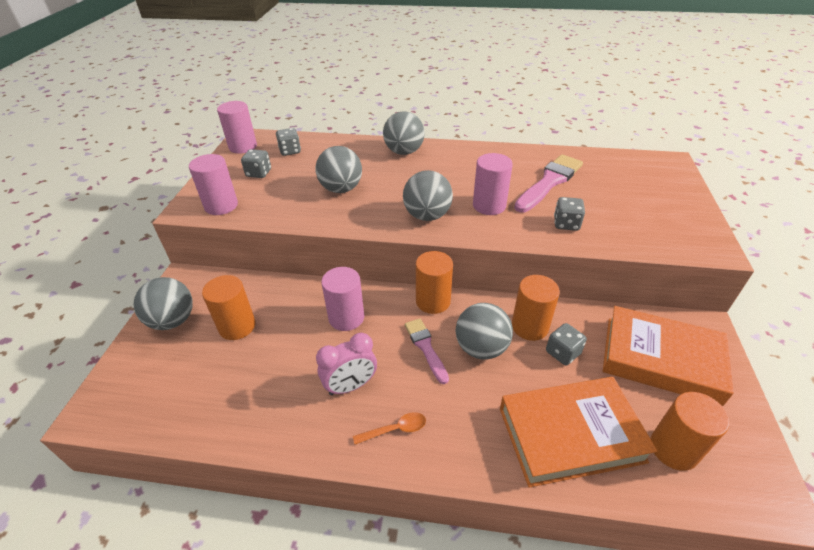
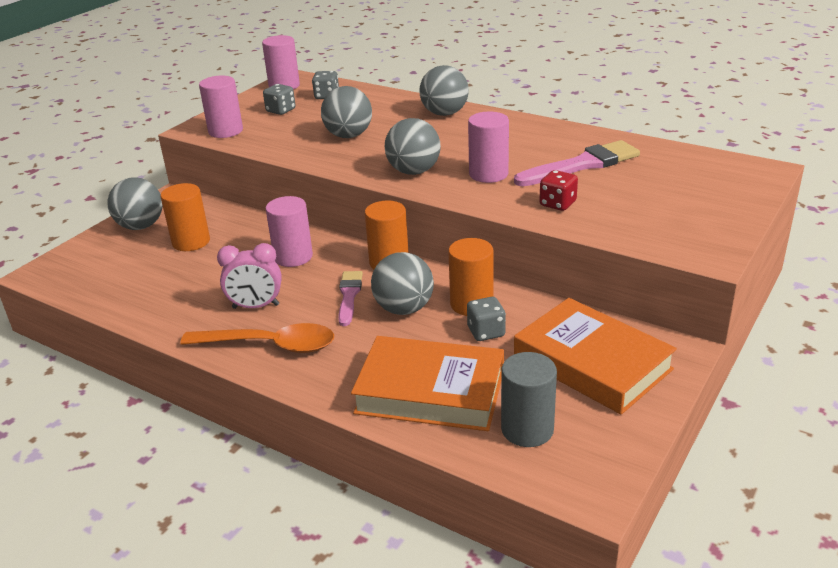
camera: 25 degrees right, 10 degrees down
(395, 429) = (269, 345): orange spoon -> orange spoon, size x2.04
(566, 224) = (557, 204): grey dice -> red dice
(673, 449) = (527, 429): orange cylinder -> grey cylinder

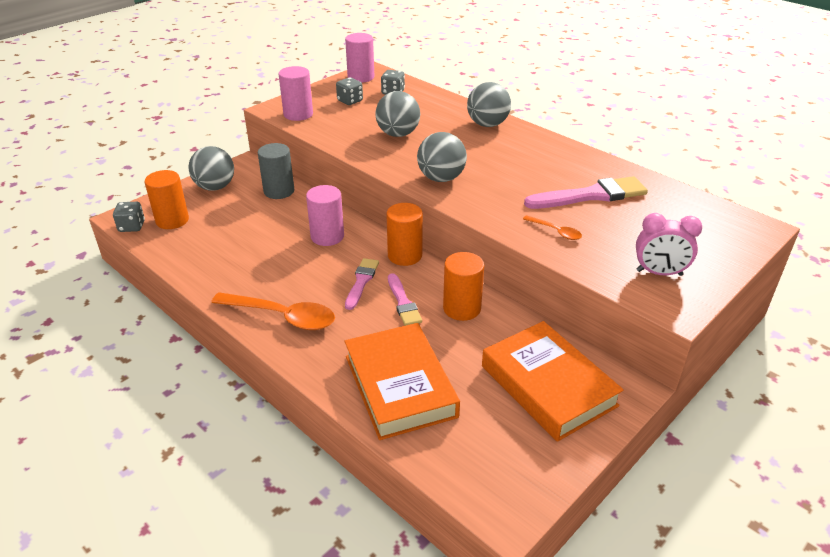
camera: 10 degrees right, 5 degrees up
(191, 242) = (250, 208): orange cylinder -> orange cylinder (172, 220)
(256, 306) = (282, 278): pink clock -> pink clock (659, 273)
(404, 309) = (403, 302): grey ball -> pink brush
(430, 391) = (400, 386): orange book -> orange book turned 45 degrees clockwise
(486, 332) = (465, 338): grey dice -> grey dice (132, 226)
(488, 174) = (505, 191): pink cylinder -> none
(527, 429) = (470, 439): grey cylinder -> grey cylinder (279, 191)
(557, 204) = (555, 231): red dice -> orange spoon

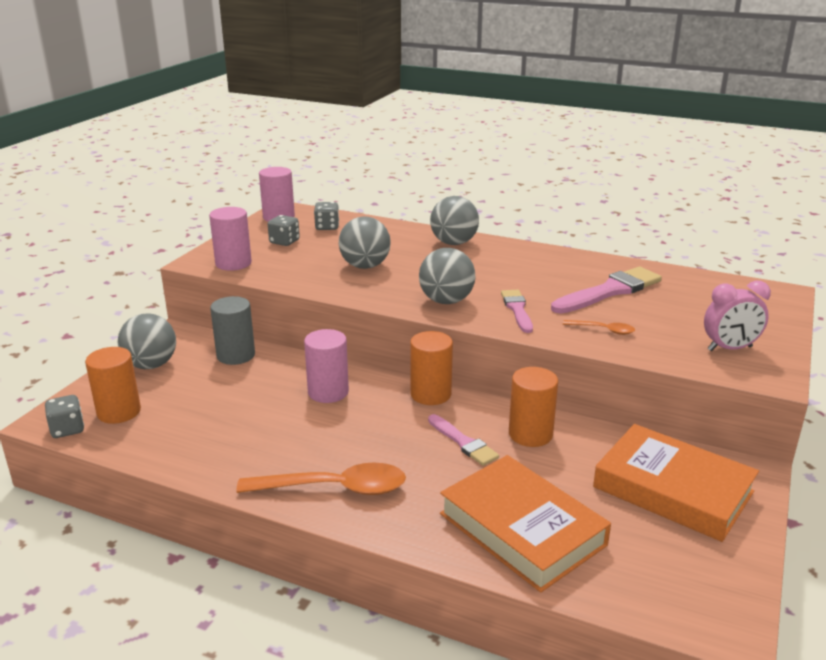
camera: 20 degrees left, 10 degrees down
(361, 282) = (401, 431): pink brush -> pink brush (517, 310)

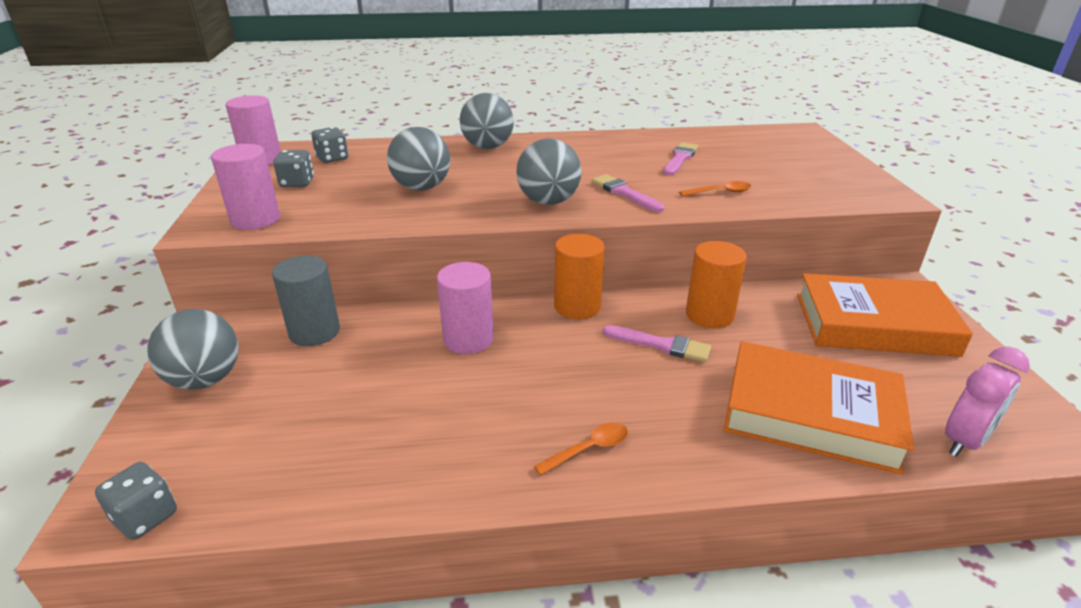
camera: 30 degrees left, 5 degrees up
(119, 412) = (211, 459): orange cylinder -> none
(333, 488) = (588, 449): orange spoon -> orange spoon, size x0.49
(609, 291) = (680, 159): pink brush -> pink brush, size x0.60
(730, 348) = (832, 182): pink clock -> pink clock (965, 441)

